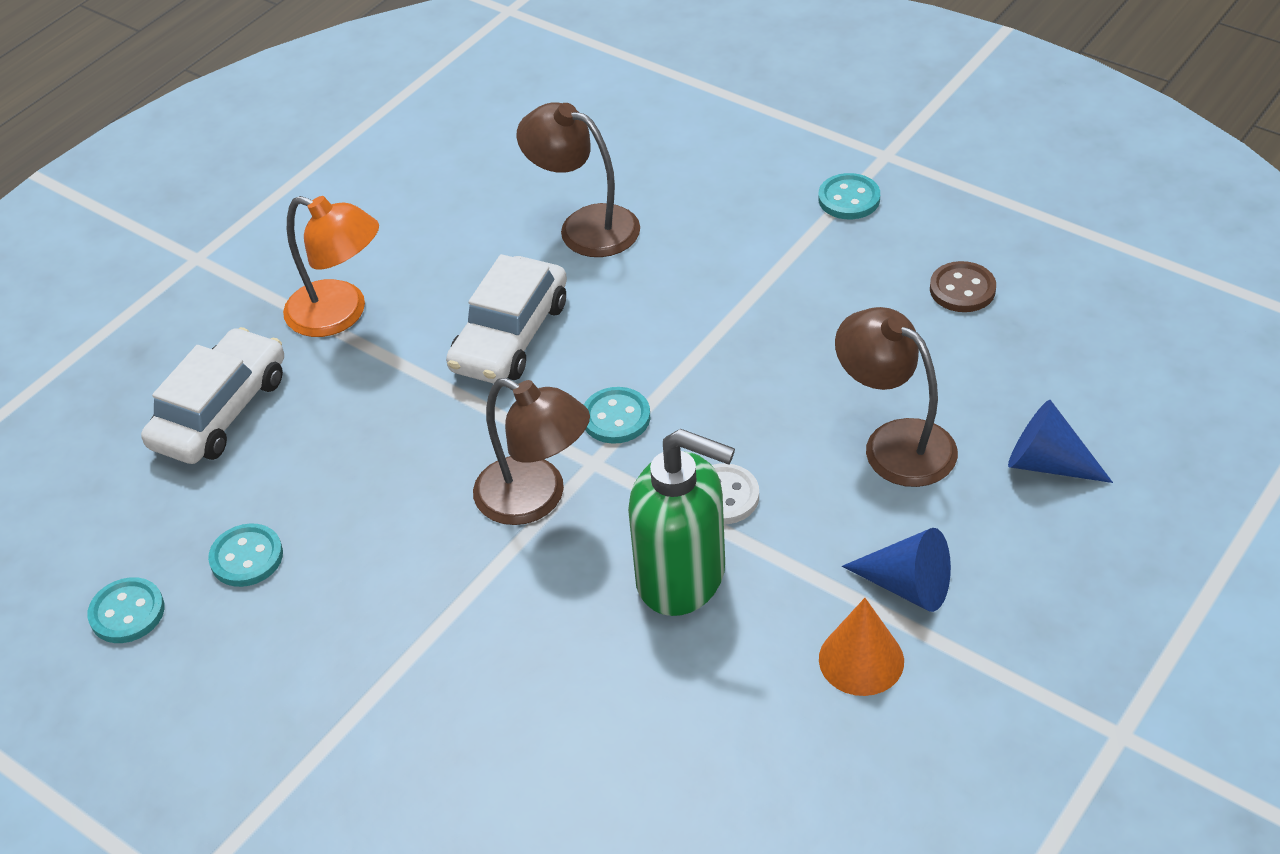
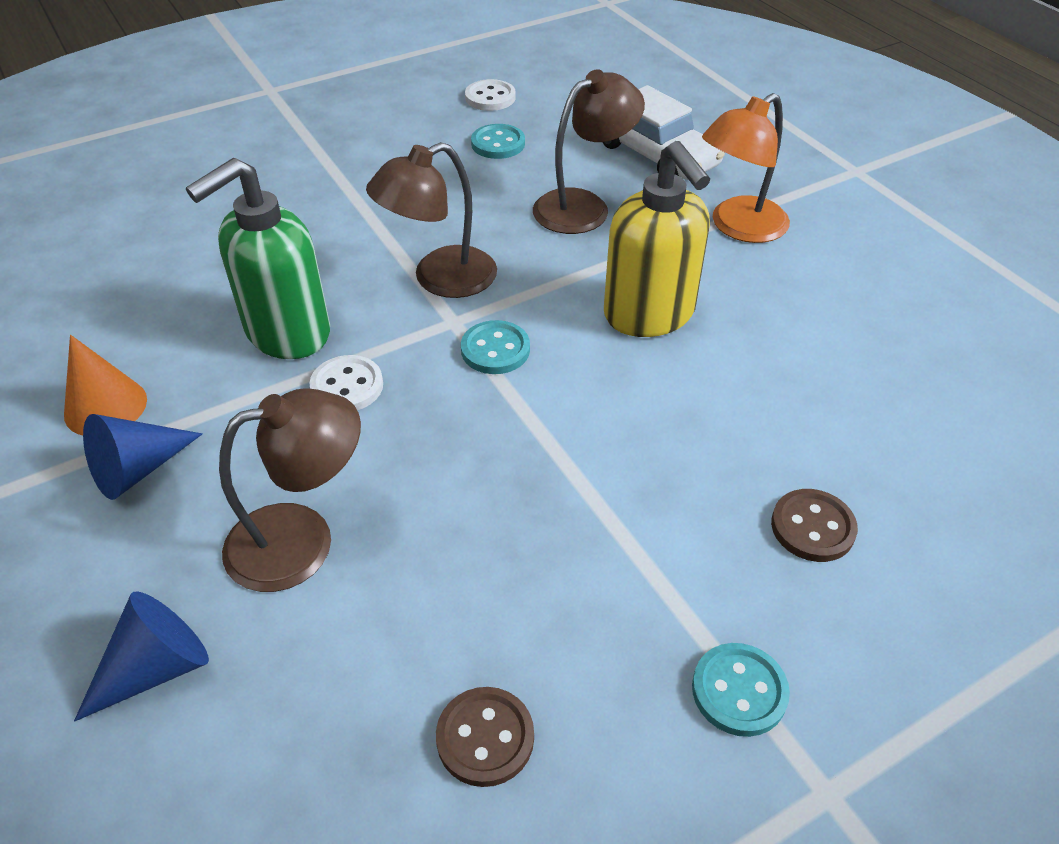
camera: 110 degrees right, 0 degrees up
(127, 612) = (490, 97): turquoise button -> white button
(510, 336) = (649, 314): white car -> yellow soap dispenser
(585, 226) = (795, 411): brown lamp -> brown lamp (583, 206)
(698, 195) = (812, 527): none -> brown button

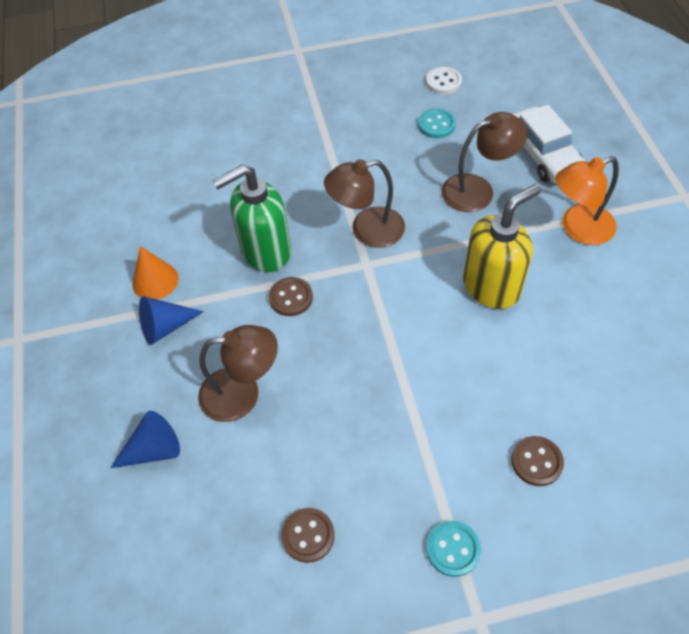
camera: 20 degrees right, 10 degrees up
(347, 386) = (291, 298): white button -> brown button
(495, 350) = (385, 291): turquoise button -> none
(649, 314) = (491, 286): yellow soap dispenser -> yellow soap dispenser turned 120 degrees counterclockwise

